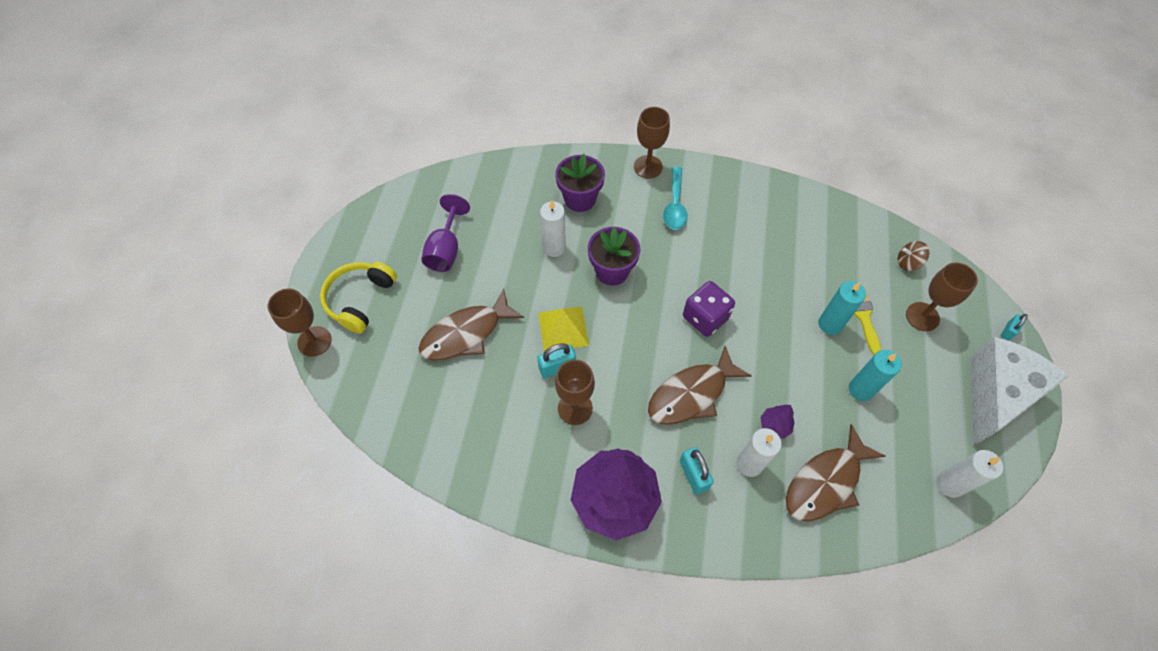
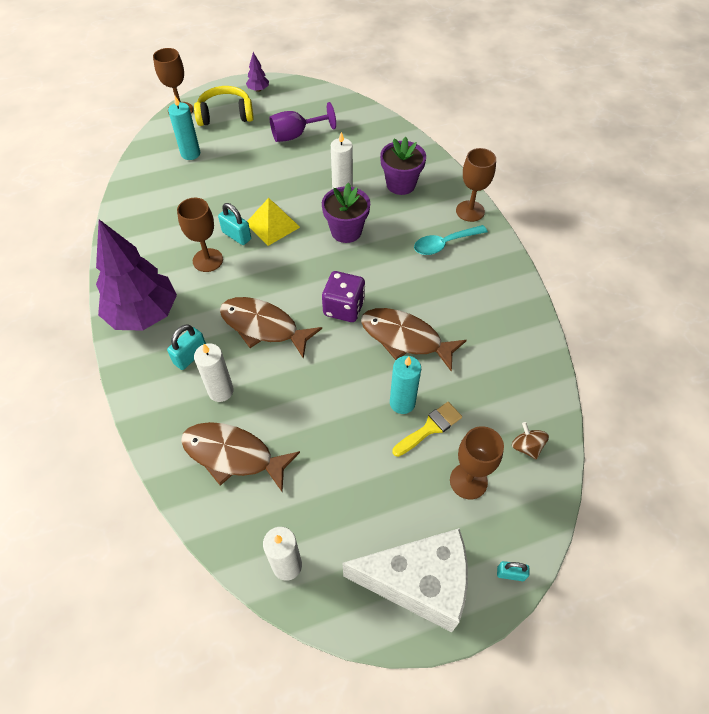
camera: 60 degrees right, 5 degrees down
(466, 334) = (233, 176): brown fish -> brown fish (405, 338)
(774, 426) = (267, 396): purple tree -> purple tree (258, 90)
(861, 389) = (346, 452): turquoise candle -> turquoise candle (190, 154)

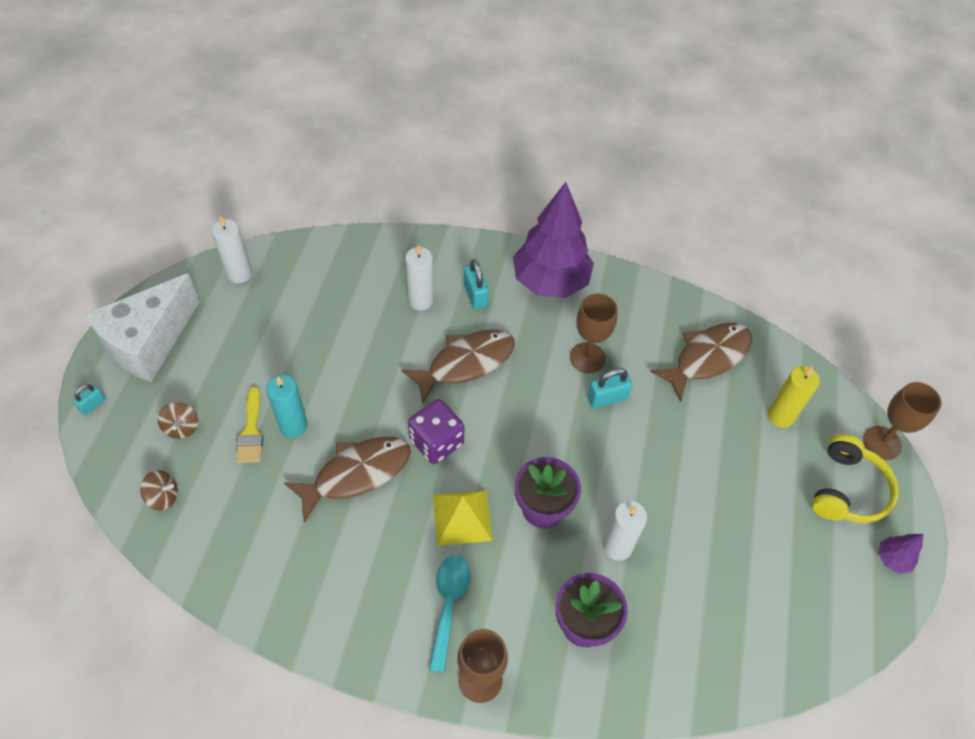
camera: 120 degrees right, 0 degrees up
(190, 154) = (780, 416): turquoise candle -> yellow candle
(233, 455) = (354, 282): brown fish -> brown fish (707, 358)
(272, 225) = (602, 439): yellow pyramid -> yellow pyramid (462, 517)
(296, 135) = (759, 552): purple goblet -> none
(468, 481) = (182, 427): brown goblet -> brown spinning top

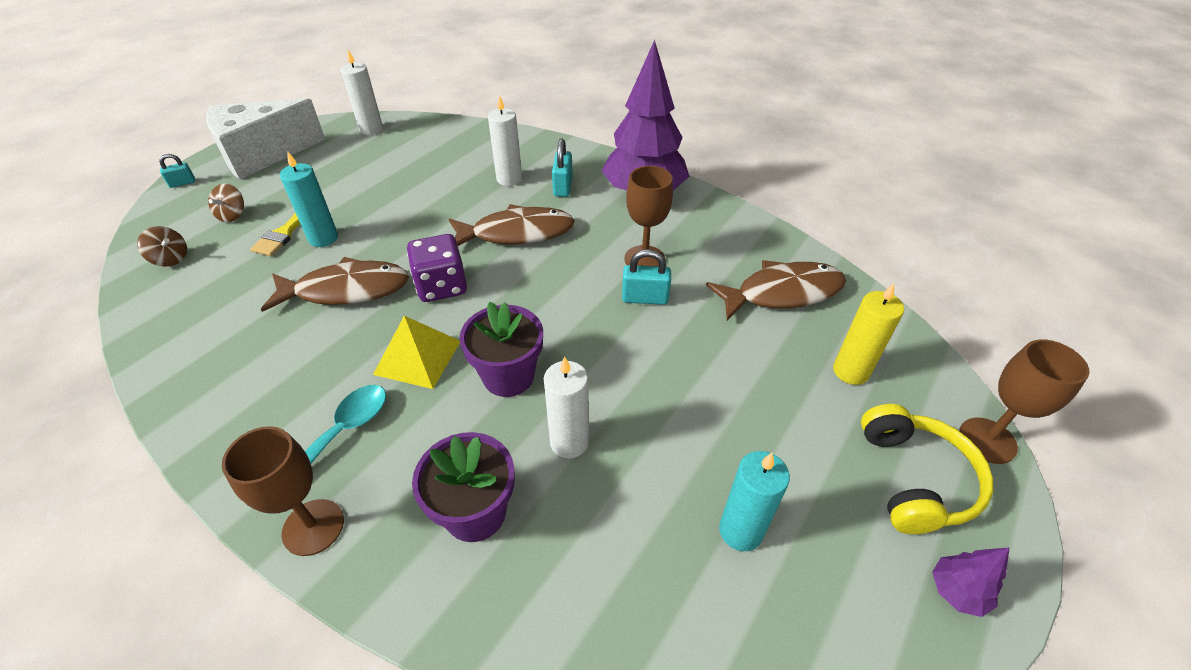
camera: 25 degrees right, 10 degrees down
(758, 569) = (740, 531): none -> turquoise candle
(847, 489) = (915, 479): yellow headphones -> yellow headphones turned 45 degrees counterclockwise

